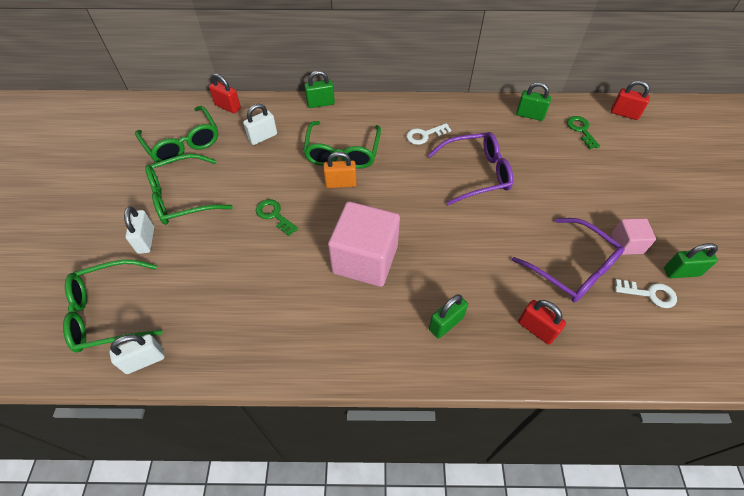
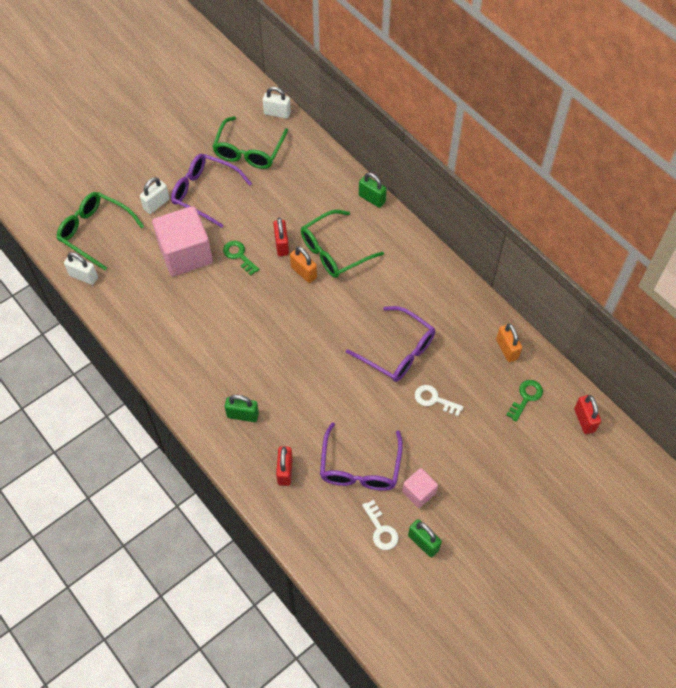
camera: 50 degrees right, 5 degrees up
(182, 197) = (205, 193): green glasses -> purple glasses
(228, 107) = (309, 145): red padlock -> red padlock (281, 245)
(263, 137) = (301, 191): white padlock -> white padlock (277, 113)
(274, 215) = (239, 256): green key -> green key turned 45 degrees counterclockwise
(365, 259) = (251, 335): pink cube -> pink cube (185, 254)
(424, 135) = (406, 291): white key -> white key (434, 400)
(529, 115) = (506, 349): green padlock -> orange padlock

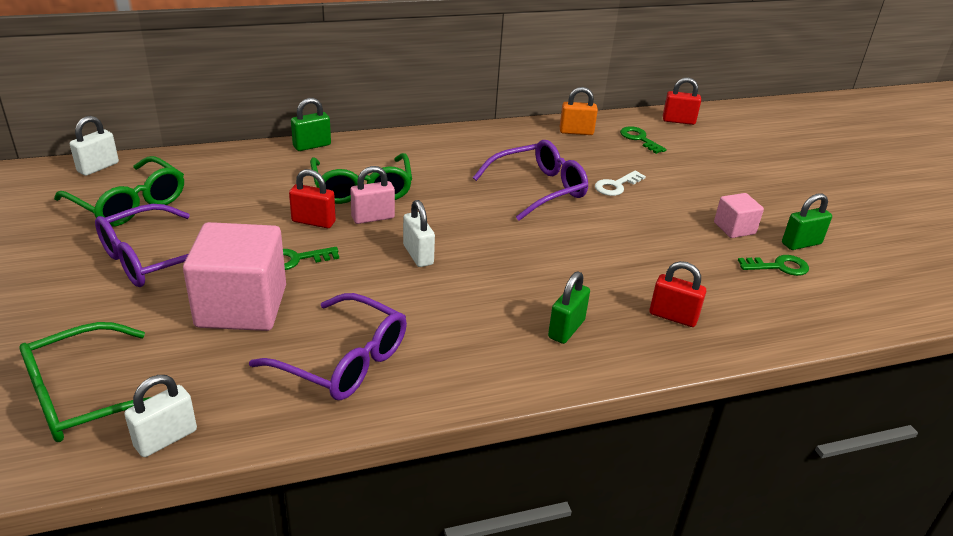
camera: 70 degrees left, 25 degrees down
(156, 204) = (114, 310): white padlock -> white padlock (418, 255)
(304, 272) = (373, 218): orange padlock -> pink padlock
(360, 467) = (687, 257): purple glasses -> purple glasses (343, 361)
(381, 529) = (778, 267): white key -> green key

